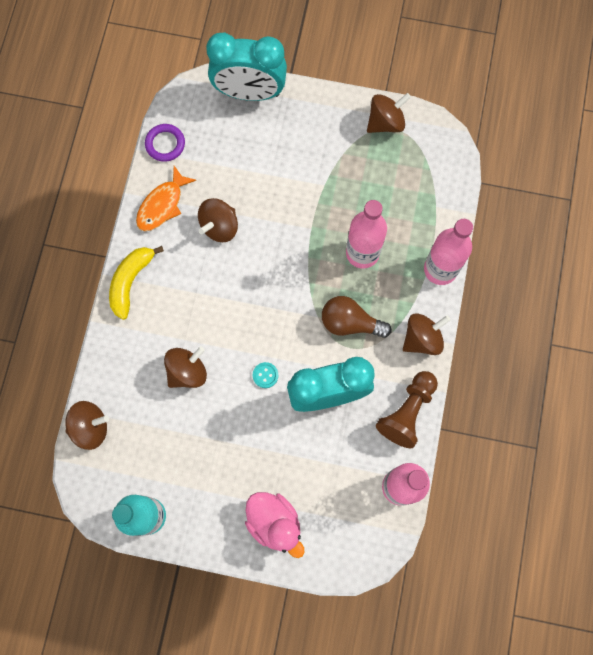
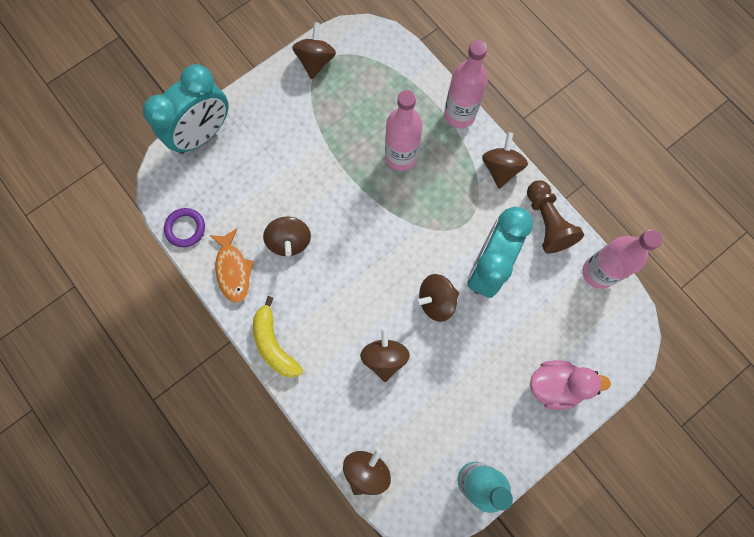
camera: 50 degrees left, 0 degrees up
(265, 375) = (436, 301): turquoise button -> brown spinning top
(350, 323) = (447, 208): brown light bulb -> none

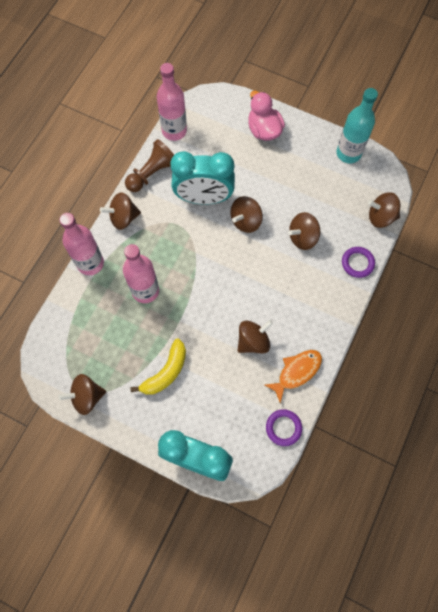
camera: 115 degrees left, 5 degrees down
(274, 344) = (334, 314): yellow banana -> yellow banana (166, 372)
(321, 406) = (357, 263): none -> purple ring
(436, 301) = (246, 221): brown spinning top -> brown spinning top turned 90 degrees clockwise

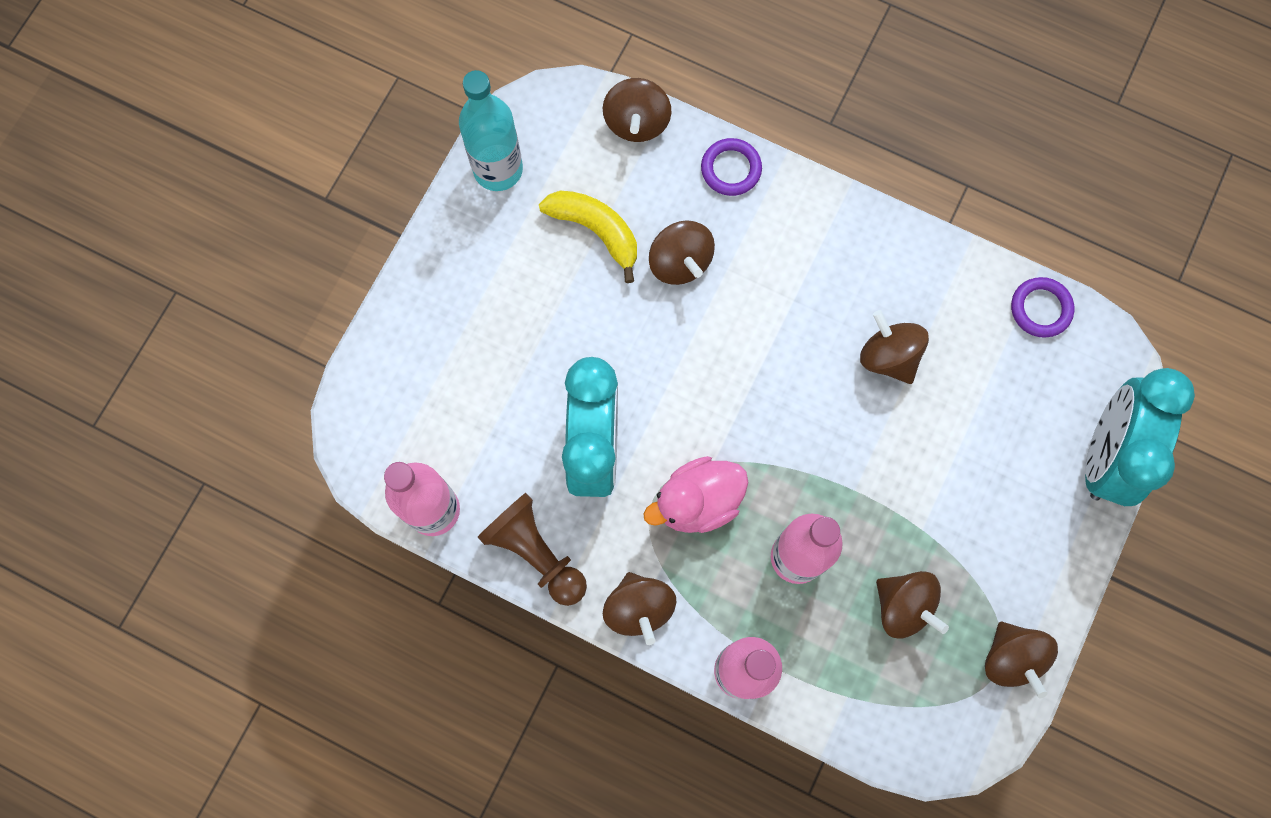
camera: 90 degrees left, 5 degrees up
(166, 372) = (955, 513): yellow banana -> yellow banana (596, 231)
(246, 221) = (646, 366): brown spinning top -> brown spinning top (903, 606)
(264, 130) = (438, 327): pink duck -> pink duck (697, 502)
(296, 372) = (941, 283): orange fish -> none

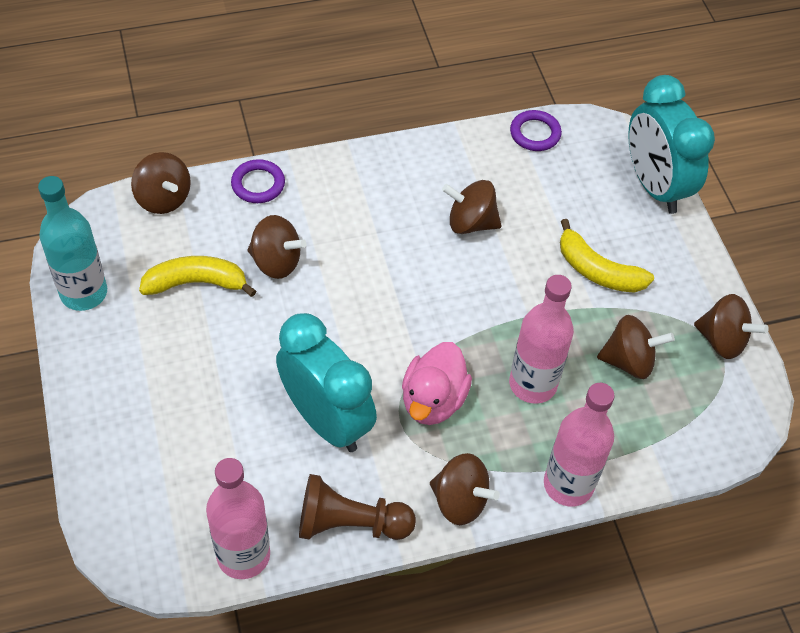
camera: 45 degrees left, 20 degrees down
(961, 497) = (597, 270): none -> yellow banana

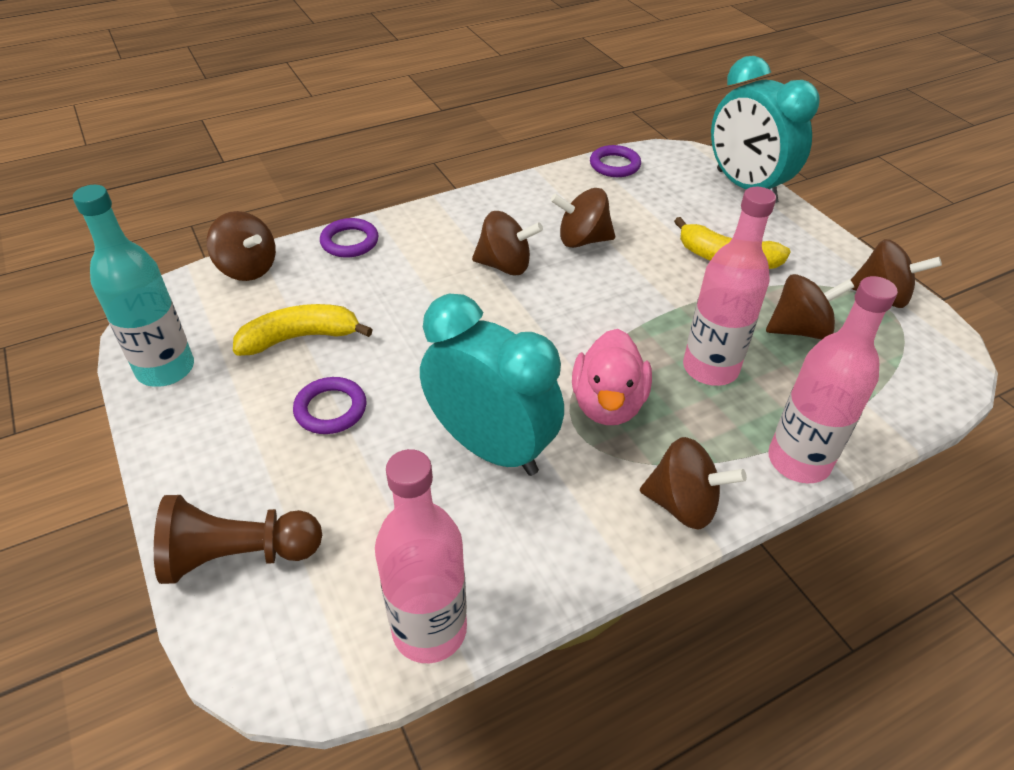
camera: 10 degrees left, 10 degrees down
(208, 359) = (330, 409): none -> purple ring
(276, 262) = (387, 304): brown spinning top -> brown spinning top (505, 266)
(350, 523) = (558, 559): brown pawn -> brown pawn (238, 555)

